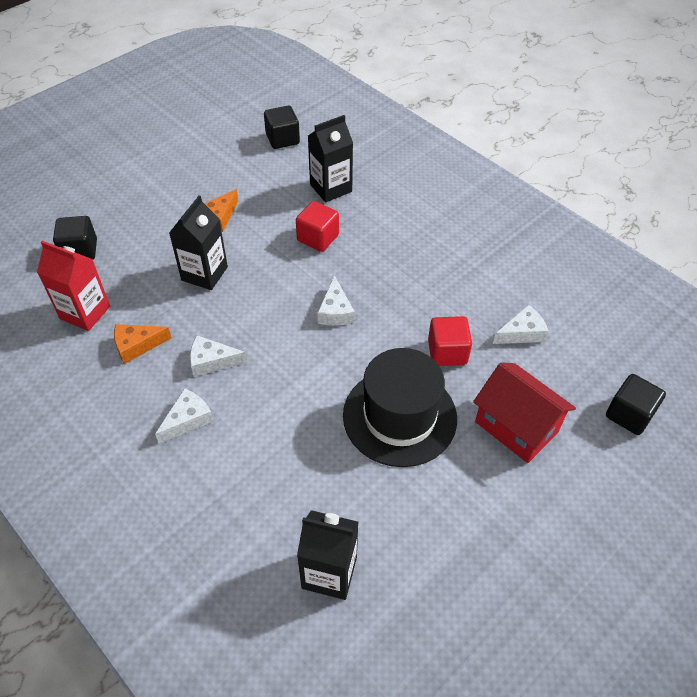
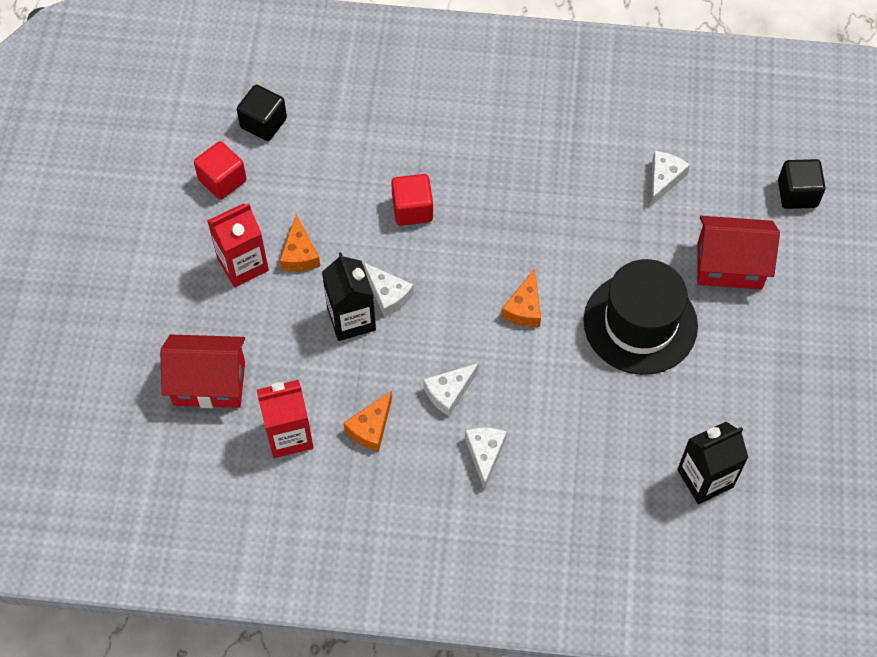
camera: 40 degrees left, 10 degrees up
(80, 251) = (209, 383): black cube -> red house
(179, 202) = (243, 264): none -> red carton
(325, 345) = (524, 308): none -> orange cheese
(331, 188) = (369, 147): black carton -> none
(335, 311) = (501, 270): white cheese -> white cheese (388, 294)
(447, 352) = (623, 240): red cube -> red cube (222, 180)

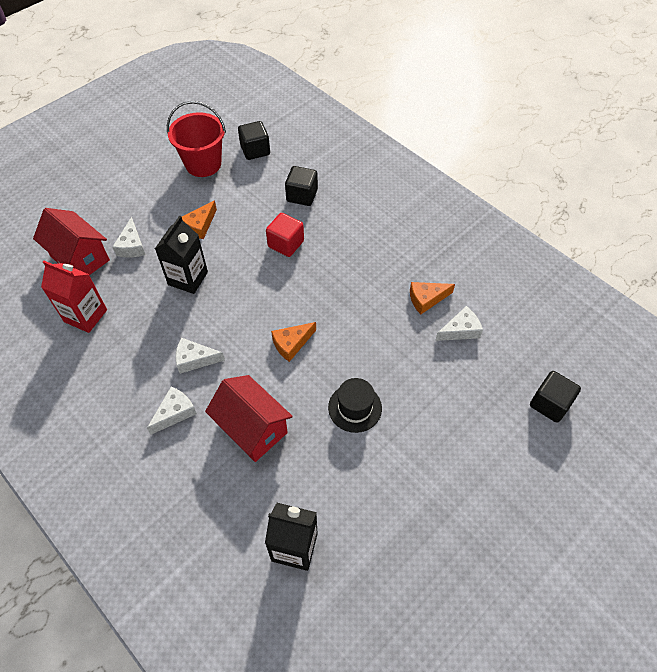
camera: 40 degrees right, 5 degrees down
(222, 180) = (203, 164): red cube -> red bucket
(243, 264) = (165, 211): red carton -> none
(370, 428) = (131, 345): orange cheese -> orange cheese (426, 299)
(372, 143) = (302, 195): none -> black cube
(388, 294) = (222, 279): white cheese -> white cheese (132, 246)
(640, 323) = (355, 408): black hat -> black hat, size x0.55
(729, 265) = (453, 416): red house -> red house (252, 428)

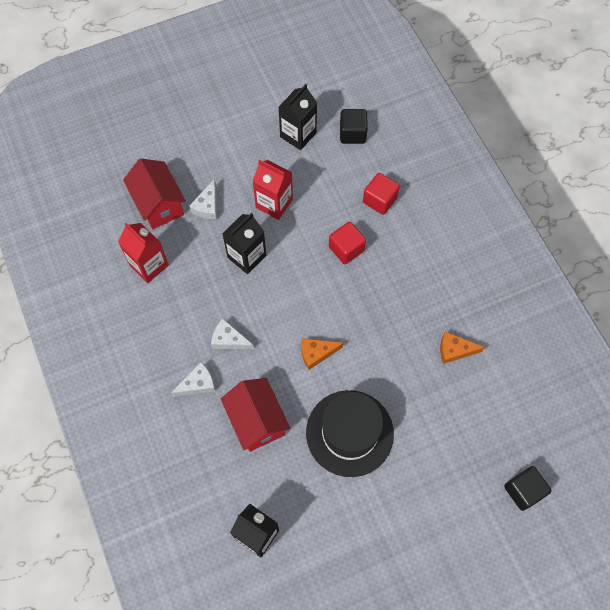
camera: 20 degrees right, 10 degrees up
(200, 225) = (274, 203): orange cheese -> red carton
(203, 164) = (298, 135): red bucket -> black carton
(302, 195) = (379, 200): black cube -> red cube
(355, 408) = (349, 433): black hat -> black hat, size x1.80
(460, 330) = (473, 392): white cheese -> none

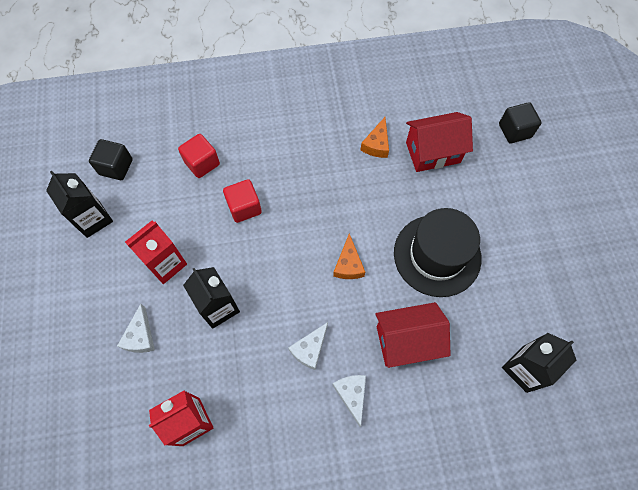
camera: 75 degrees left, 0 degrees up
(159, 204) = (116, 393): red house -> red house (433, 152)
(207, 206) = (140, 336): white cheese -> white cheese turned 60 degrees clockwise

